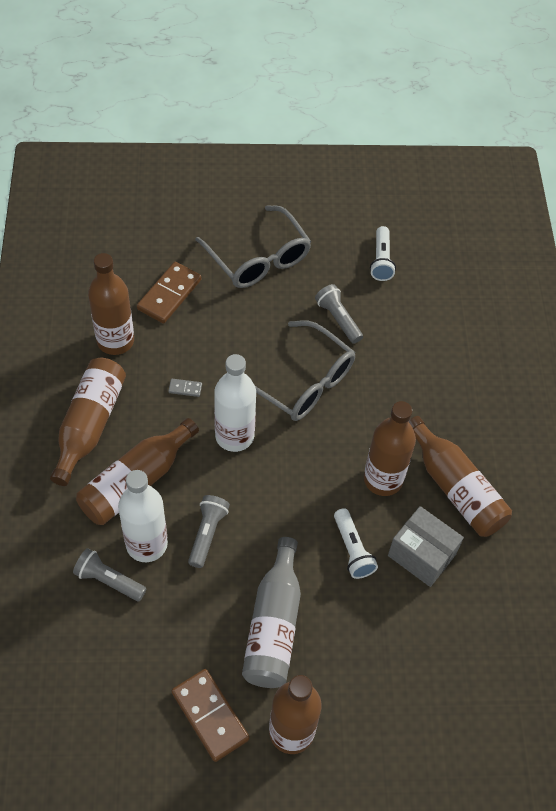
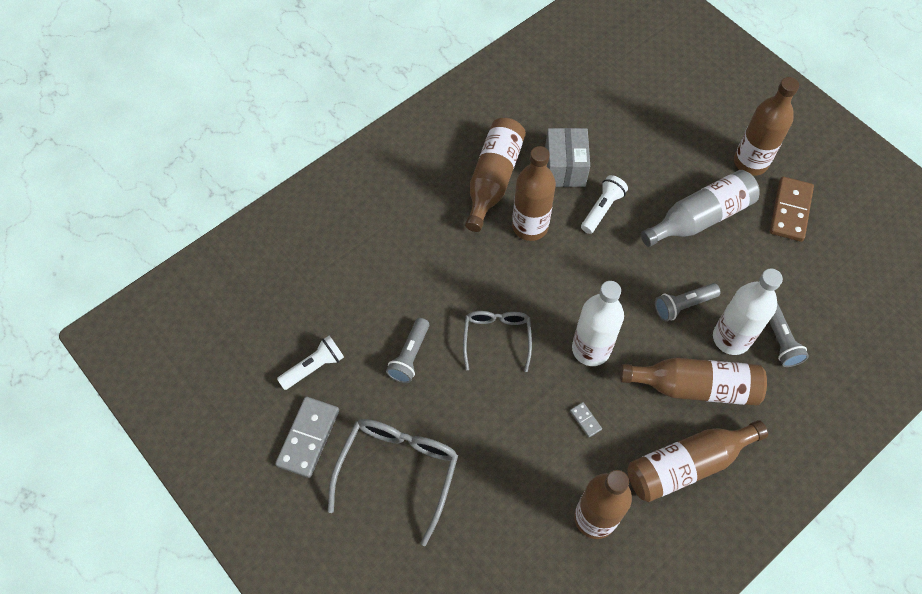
camera: 125 degrees left, 5 degrees up
(169, 294) = (506, 515): brown domino -> none
(302, 381) = (497, 338): grey glasses -> grey glasses, size x0.64
(329, 227) = (308, 438): none -> grey domino

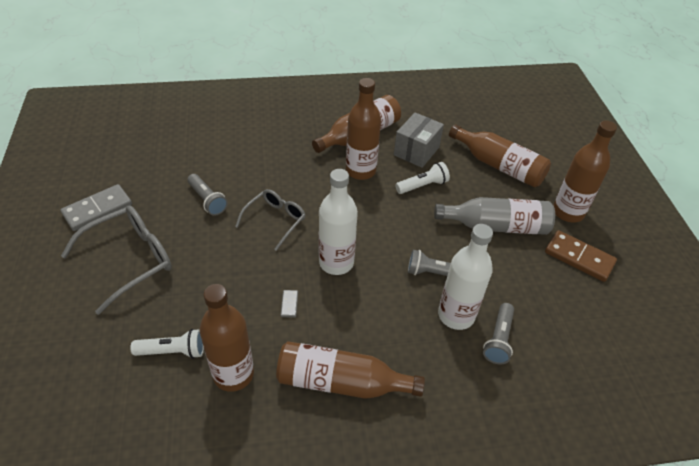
camera: 30 degrees right, 15 degrees down
(314, 367) = (143, 175): white flashlight -> white flashlight (173, 351)
(410, 356) = (207, 200): grey flashlight -> grey flashlight turned 90 degrees counterclockwise
(695, 387) = (397, 332): brown bottle -> brown bottle (499, 166)
(790, 211) = (579, 258): brown domino -> brown domino turned 75 degrees clockwise

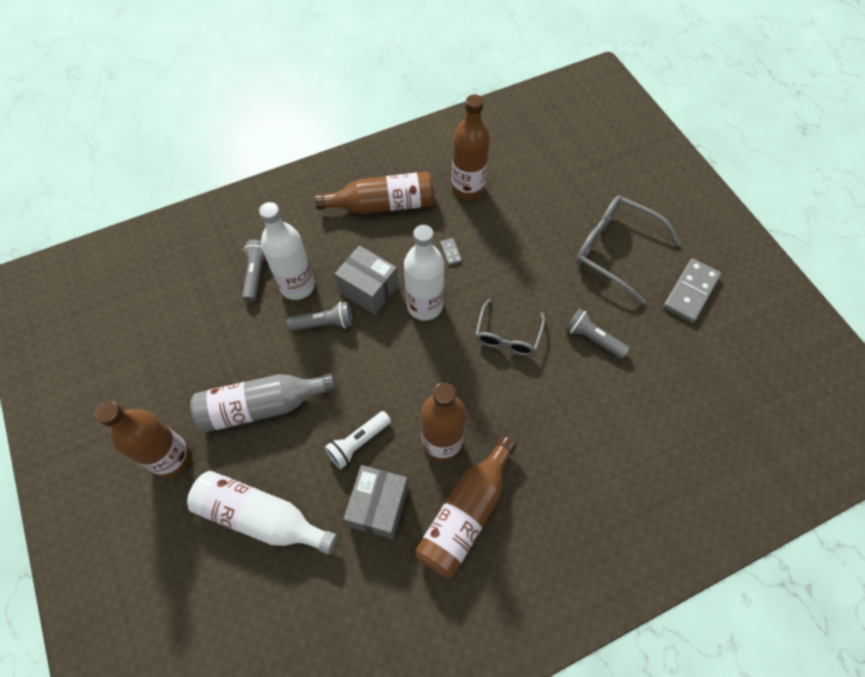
camera: 165 degrees right, 15 degrees up
(130, 260) = (615, 250): grey glasses -> grey glasses turned 90 degrees clockwise
(173, 351) = (523, 190): white flashlight -> none
(384, 291) = (369, 290): none -> grey box
(499, 166) = (260, 517): brown bottle -> white bottle
(579, 258) = (167, 390): brown domino -> none

